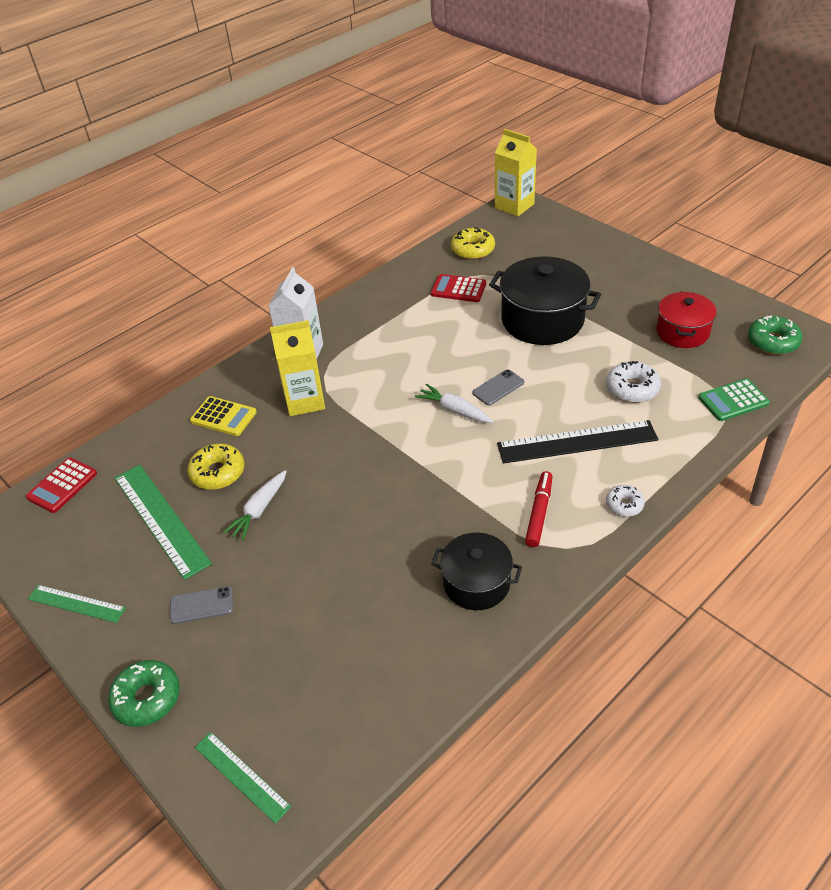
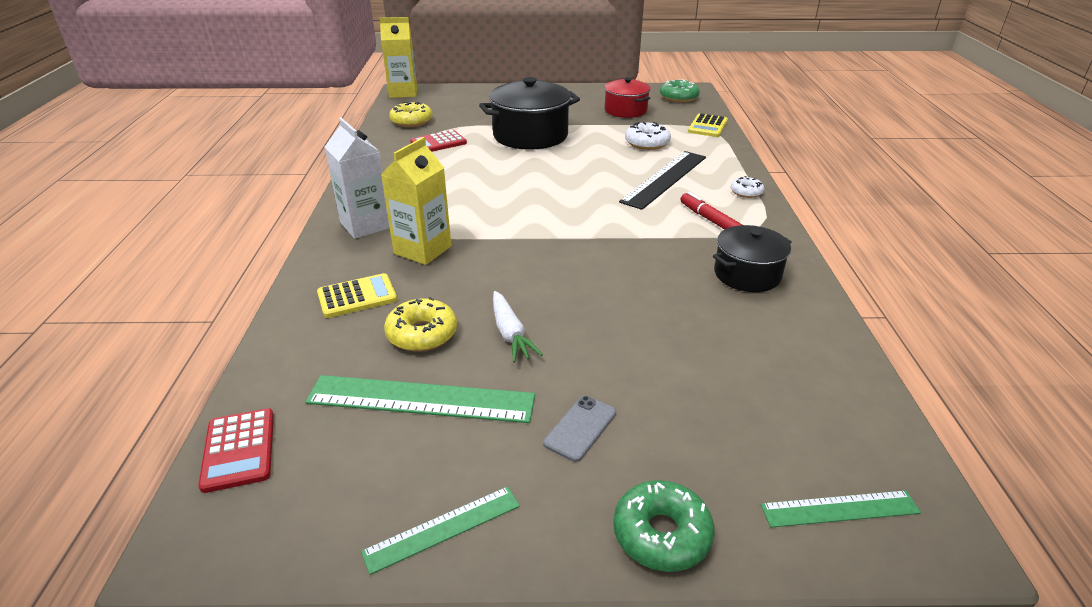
camera: 50 degrees left, 10 degrees down
(454, 410) = (557, 200): white carrot -> none
(498, 387) = (565, 177): grey phone -> none
(733, 400) = (707, 126): green calculator -> yellow calculator

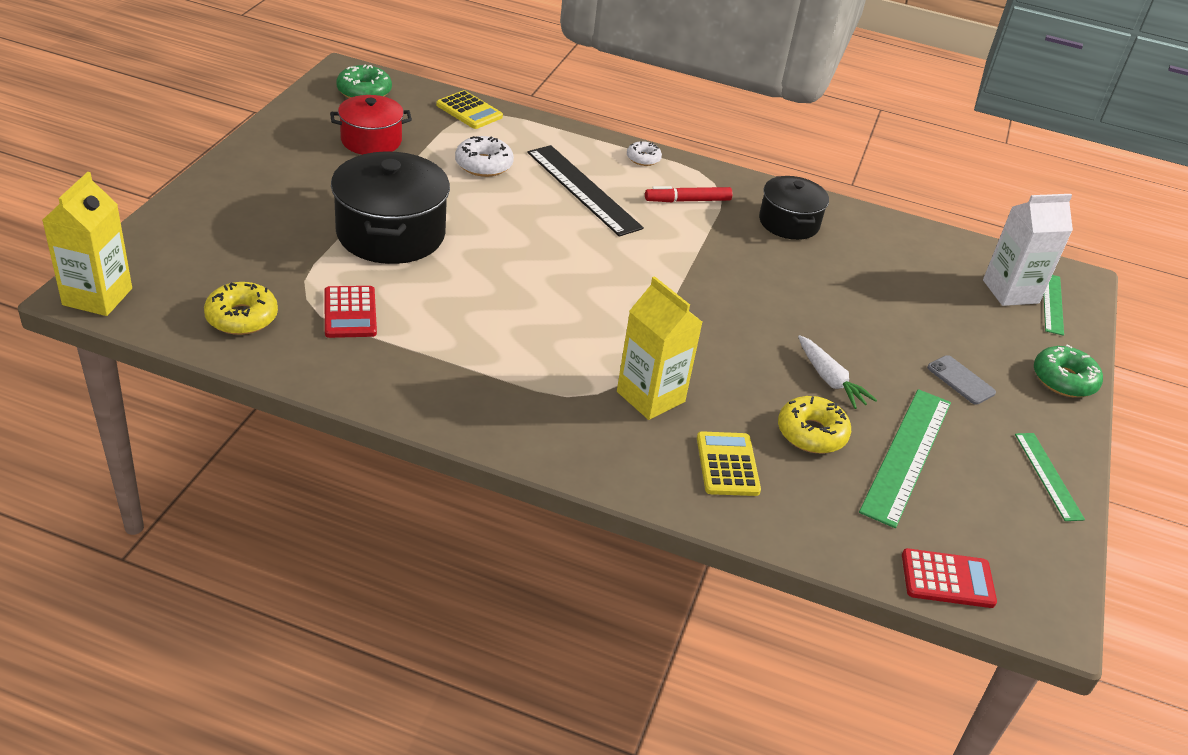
camera: 75 degrees left, 5 degrees up
(365, 225) = (565, 429): white carton -> white carton (1010, 291)
(510, 333) = (830, 379): white carrot -> white carrot turned 60 degrees clockwise

